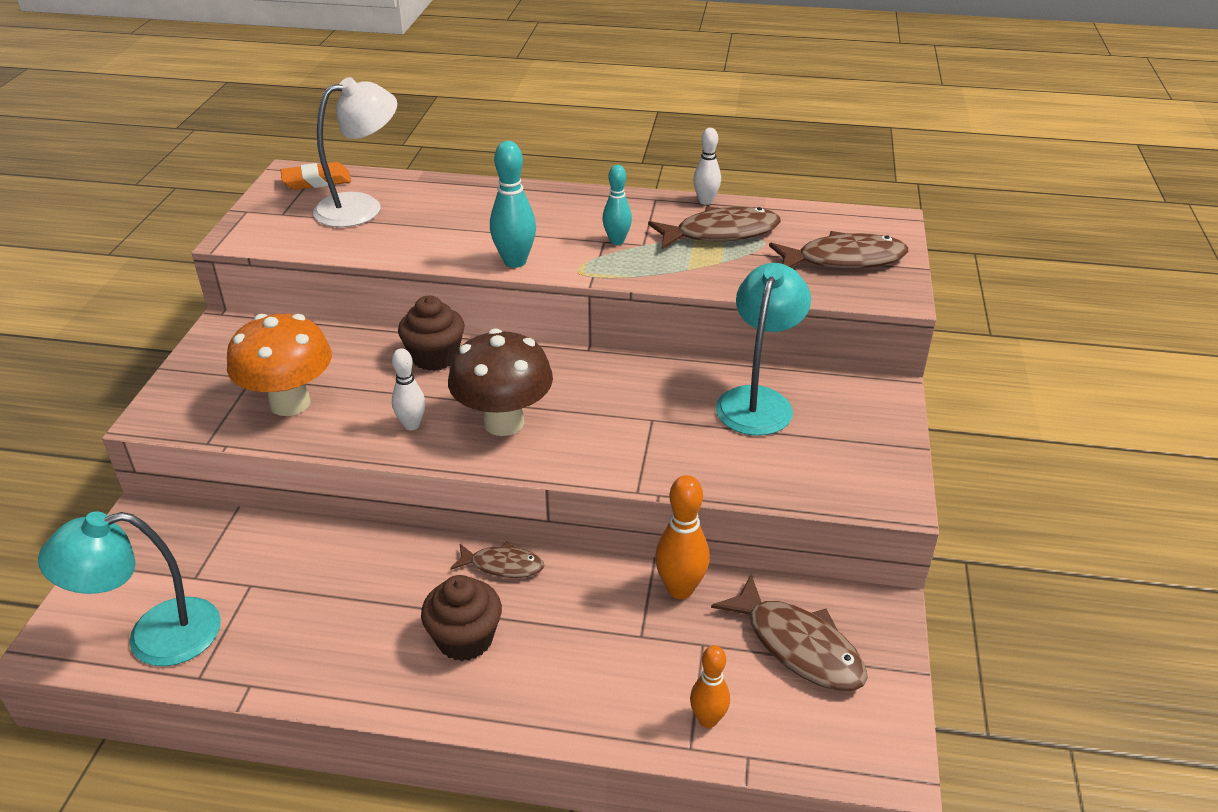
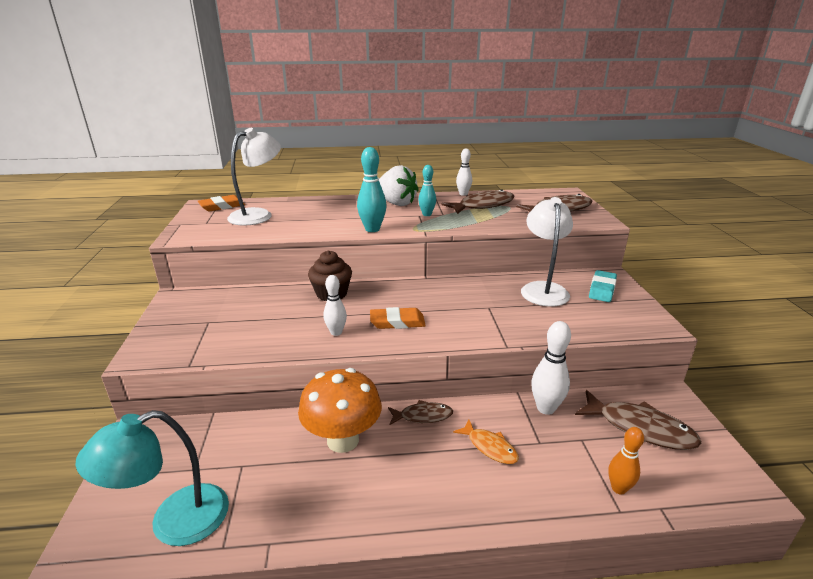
camera: 15 degrees left, 10 degrees down
(290, 403) = (243, 332): orange mushroom -> orange mushroom (343, 440)
(465, 639) = (422, 470): brown cupcake -> none
(504, 422) = (397, 322): brown mushroom -> orange eraser
(568, 627) = (489, 447): none -> orange fish
(582, 209) = (396, 203): none -> white strawberry
(680, 589) = (545, 408): orange bowling pin -> white bowling pin
(758, 400) = (543, 289): turquoise lamp -> white lamp
(854, 417) = (602, 289): none -> turquoise eraser

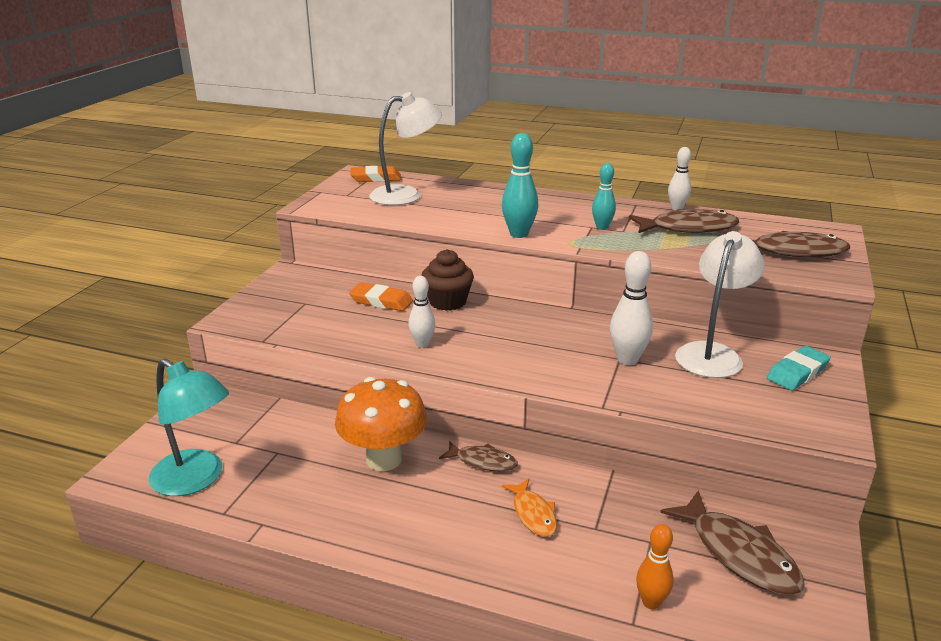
camera: 25 degrees right, 0 degrees up
(174, 522) = (196, 480): turquoise lamp -> turquoise lamp turned 135 degrees counterclockwise
(396, 203) = (576, 207): white strawberry -> none
(397, 322) = (496, 349): orange eraser -> orange eraser (381, 301)
(545, 408) = (633, 496): white bowling pin -> white bowling pin (627, 359)

